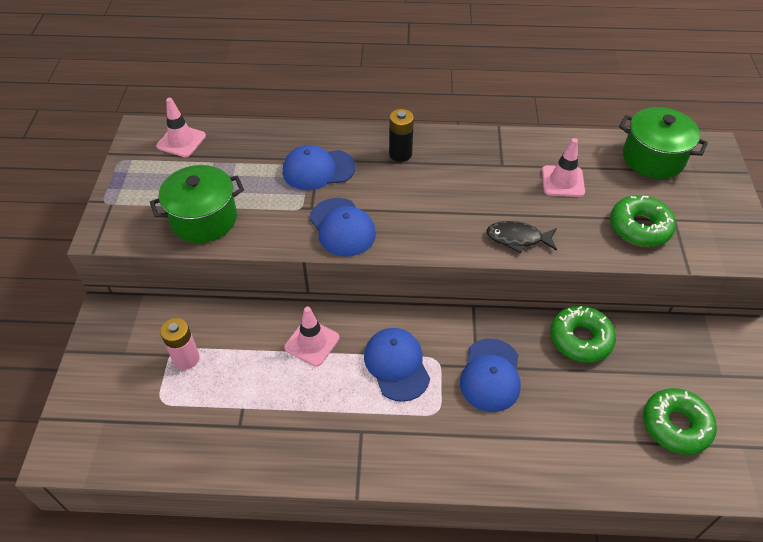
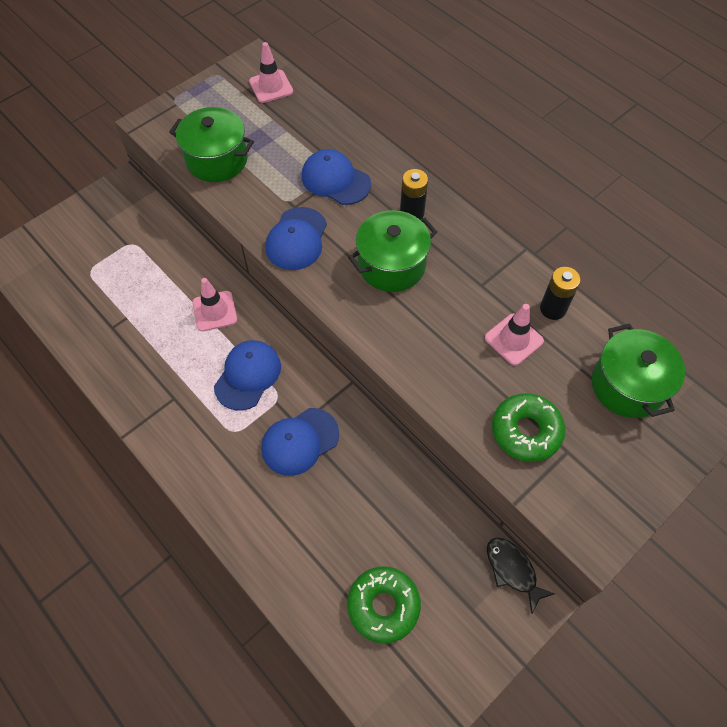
camera: 45 degrees right, 10 degrees up
(186, 358) = (132, 255): pink battery -> none
(431, 195) = (391, 265): none -> green pot
(518, 238) = (412, 354): black fish -> black fish (513, 570)
(559, 147) = (553, 309): none -> black battery
(580, 339) = (398, 478): green donut -> none

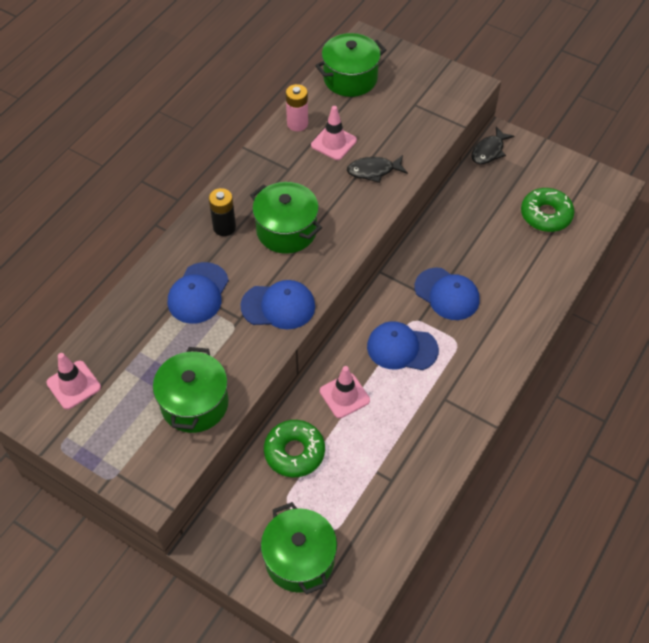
camera: 105 degrees left, 5 degrees down
(78, 242) = (299, 559): none -> green pot
(458, 371) = (373, 171): none -> black fish
(526, 431) = (408, 127): green donut -> green donut (294, 452)
(553, 309) = (297, 124): black battery -> pink battery

